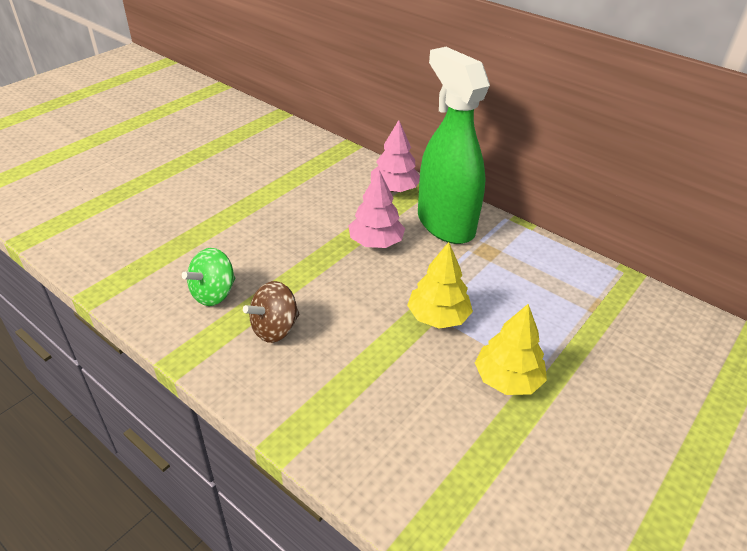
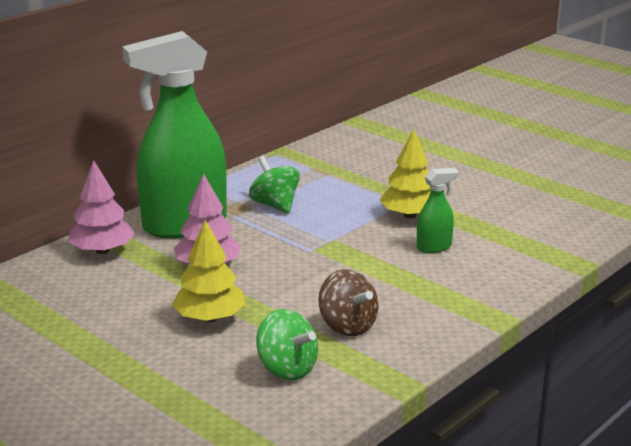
camera: 85 degrees left, 15 degrees down
(434, 398) = (434, 247): none -> green spray bottle
(438, 317) = (333, 239): yellow tree -> yellow tree (210, 318)
(500, 275) = (275, 205): none -> green spinning top

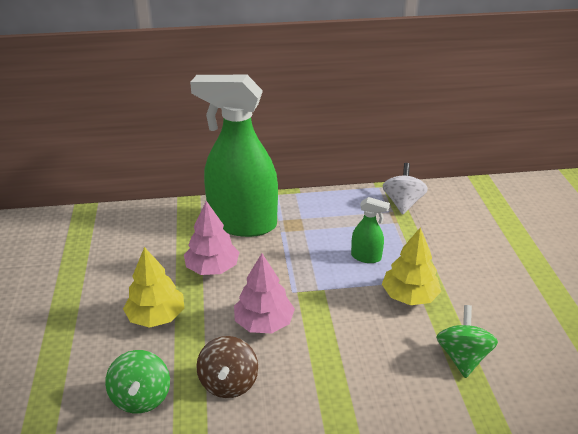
camera: 40 degrees right, 10 degrees up
(102, 250) = (171, 220): pink tree -> pink tree (264, 322)
(275, 205) = (321, 235): green spinning top -> green spinning top (462, 357)
(314, 159) = (402, 203): none -> white spinning top
(434, 247) = (389, 341): green spray bottle -> green spray bottle (366, 257)

